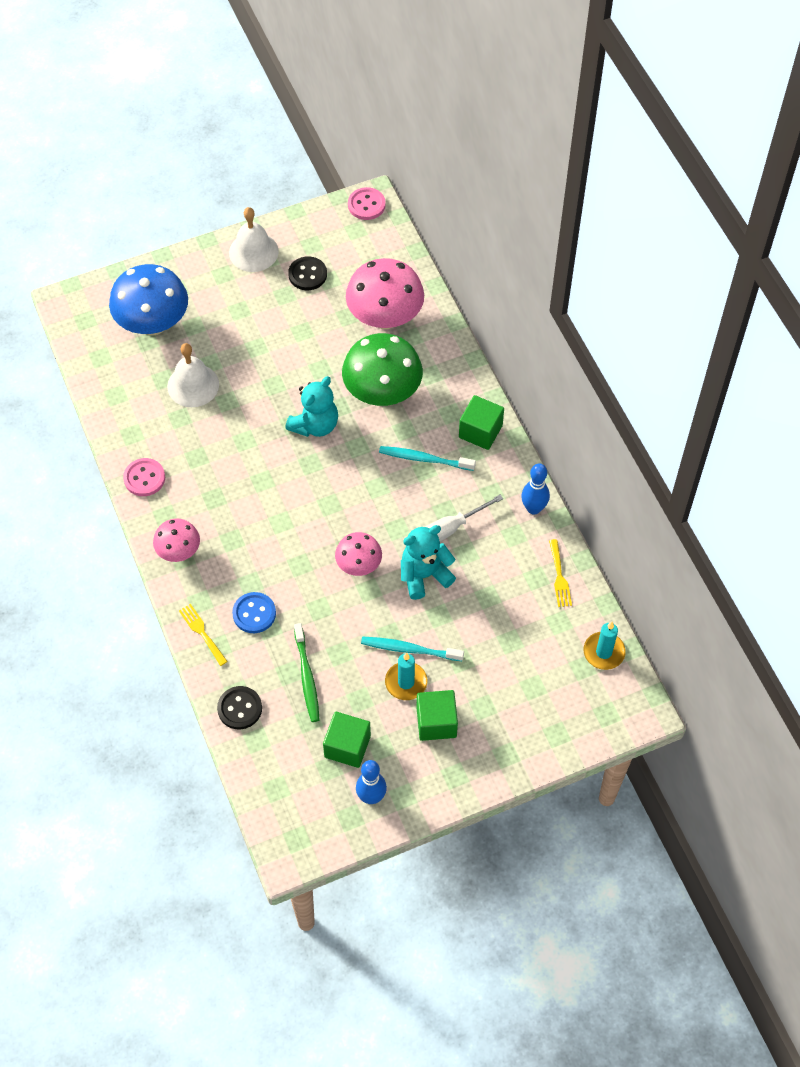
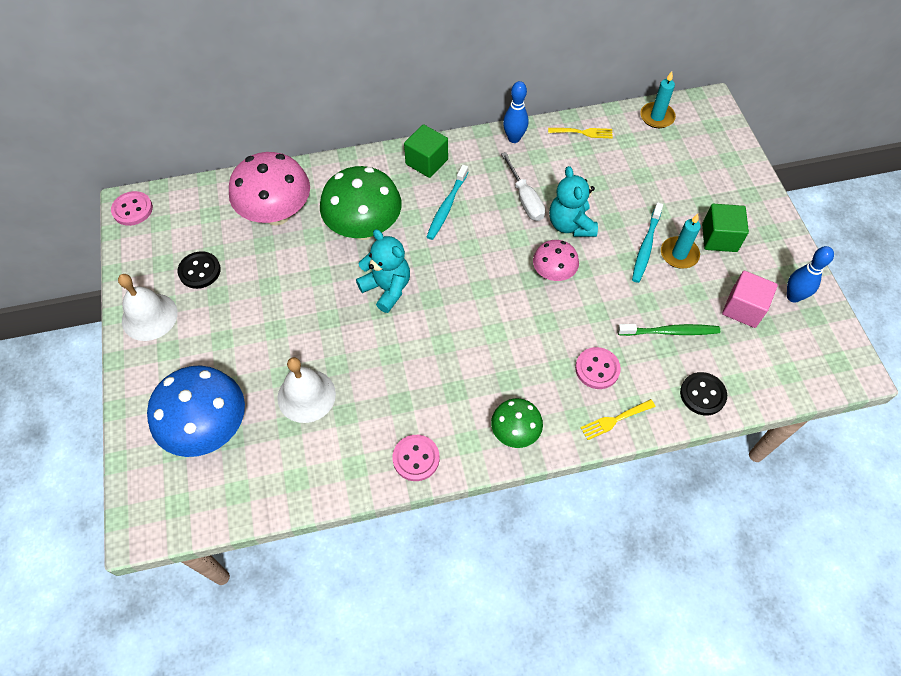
camera: 80 degrees left, 0 degrees up
(179, 551) = (515, 432): pink mushroom -> green mushroom
(254, 613) = (597, 369): blue button -> pink button
(347, 746) = (743, 308): green cube -> pink cube

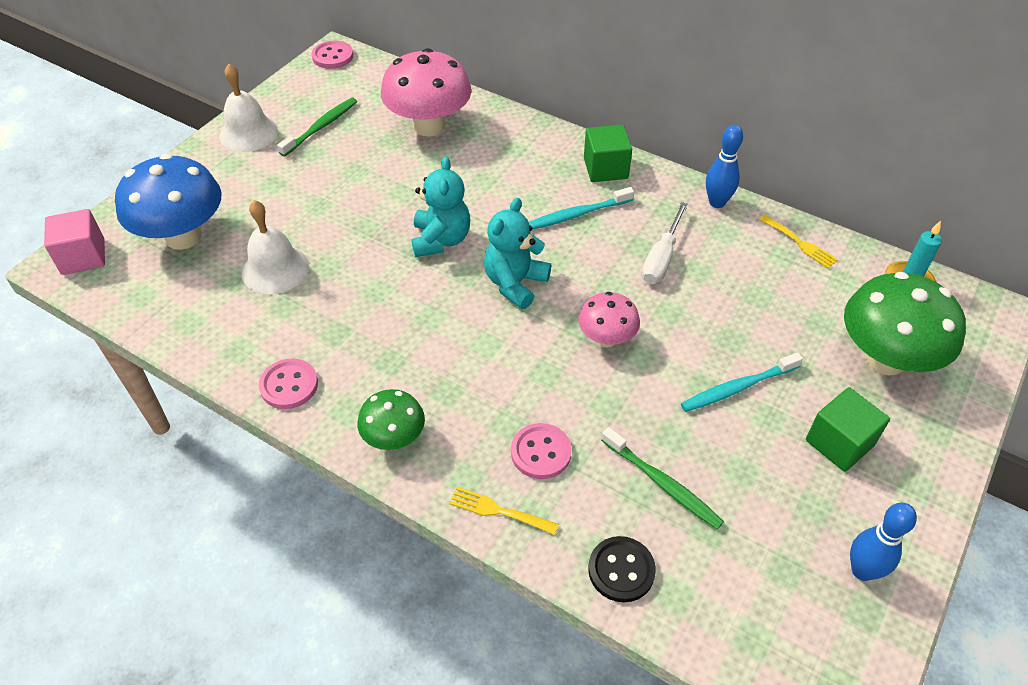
camera: 45 degrees right, 10 degrees down
(199, 271) = (321, 127): black button -> green toothbrush
(364, 228) = (483, 182): green mushroom -> green mushroom (885, 359)
(570, 225) = (680, 311): turquoise teddy bear -> turquoise teddy bear (515, 283)
(679, 254) = (768, 422): turquoise candle -> none
(743, 308) = (780, 531): pink cube -> pink cube (83, 257)

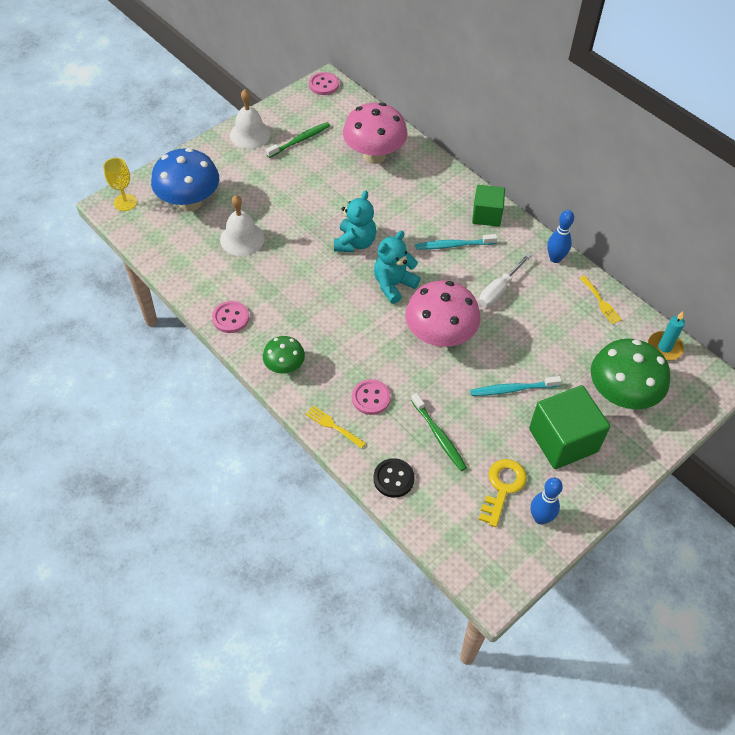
camera: 15 degrees right, 5 degrees up
(83, 257) = (125, 202): pink cube -> yellow goblet
(606, 338) = (440, 336): pink mushroom -> pink mushroom, size x1.80
(787, 538) = (502, 488): none -> yellow key
(839, 443) = (563, 440): green cube -> green cube, size x1.58

